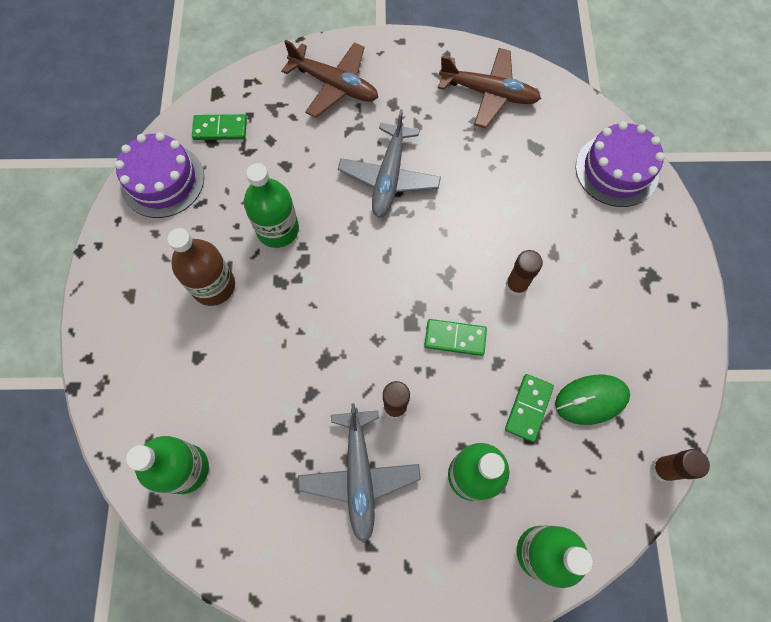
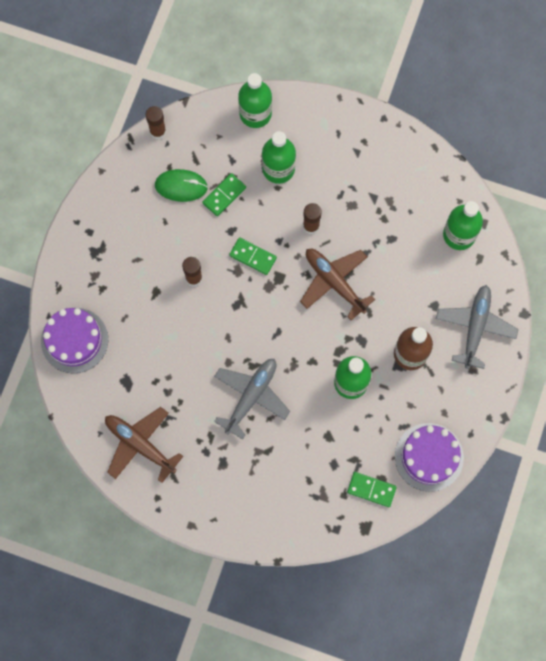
camera: 160 degrees left, 5 degrees up
(335, 85) = (264, 499): brown plane -> brown plane (334, 282)
(359, 476) = (349, 192): grey plane -> grey plane (475, 327)

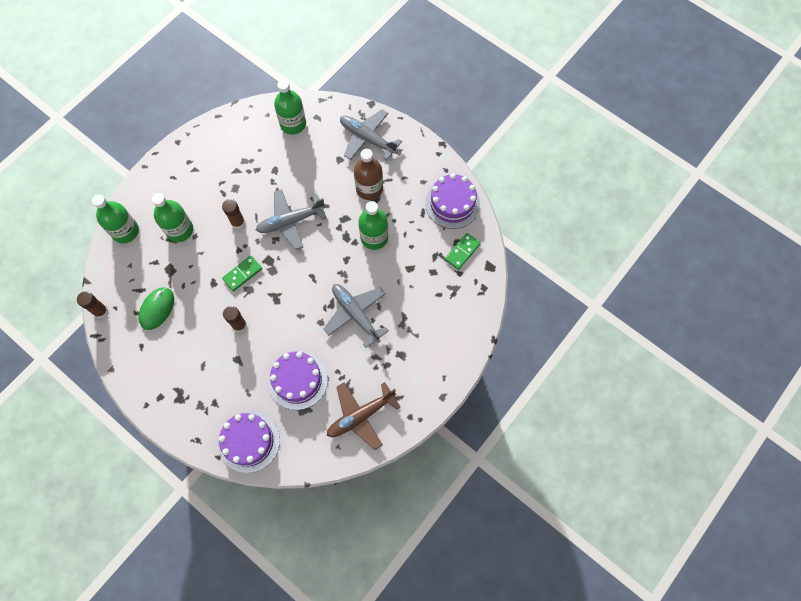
camera: 70 degrees left, 5 degrees down
(155, 363) = (297, 380): none -> purple cake
(224, 195) = (181, 278): green domino -> none
(334, 282) = (290, 221): brown plane -> grey plane

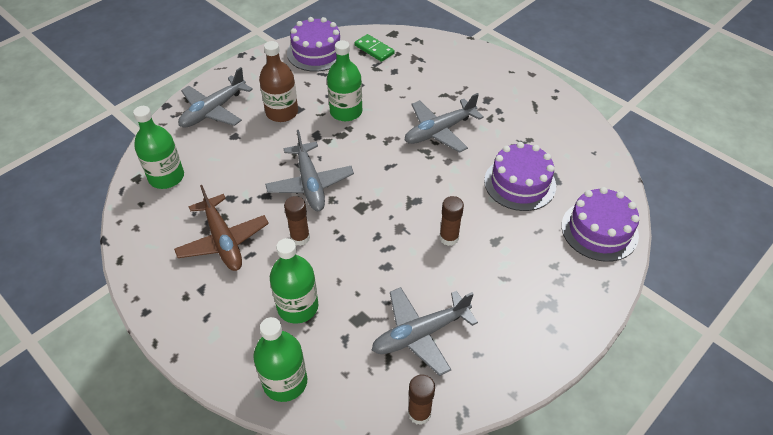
camera: 85 degrees left, 20 degrees down
(157, 309) = (420, 334): green mouse -> grey plane
(242, 274) = (377, 234): green domino -> none
(360, 416) = (557, 133): brown plane -> brown plane (223, 241)

